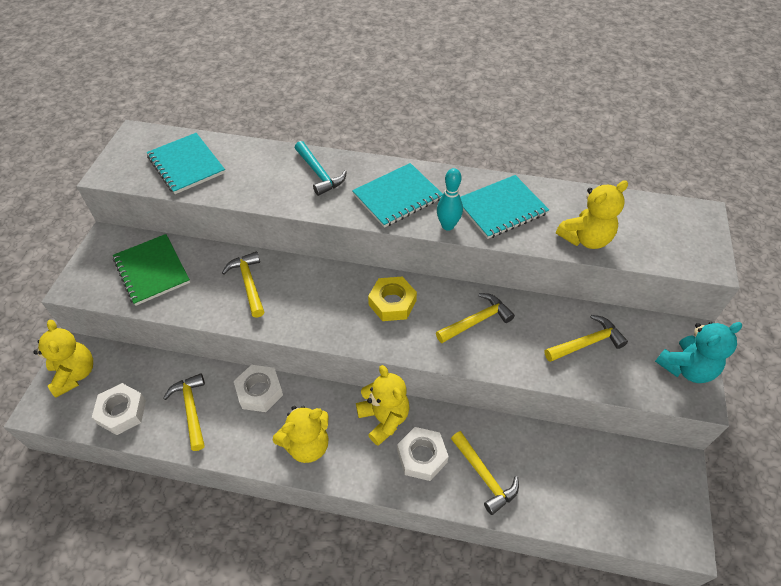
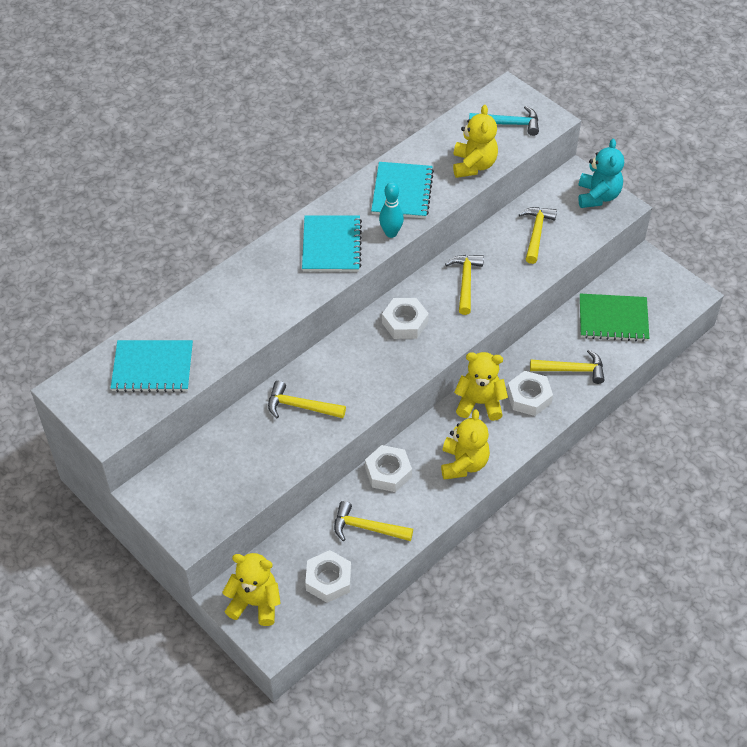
camera: 55 degrees left, 0 degrees up
(152, 270) = (222, 470): green notebook -> green notebook (613, 319)
(319, 173) = (255, 281): turquoise hammer -> turquoise hammer (508, 124)
(392, 303) = (405, 323): yellow nut -> white nut

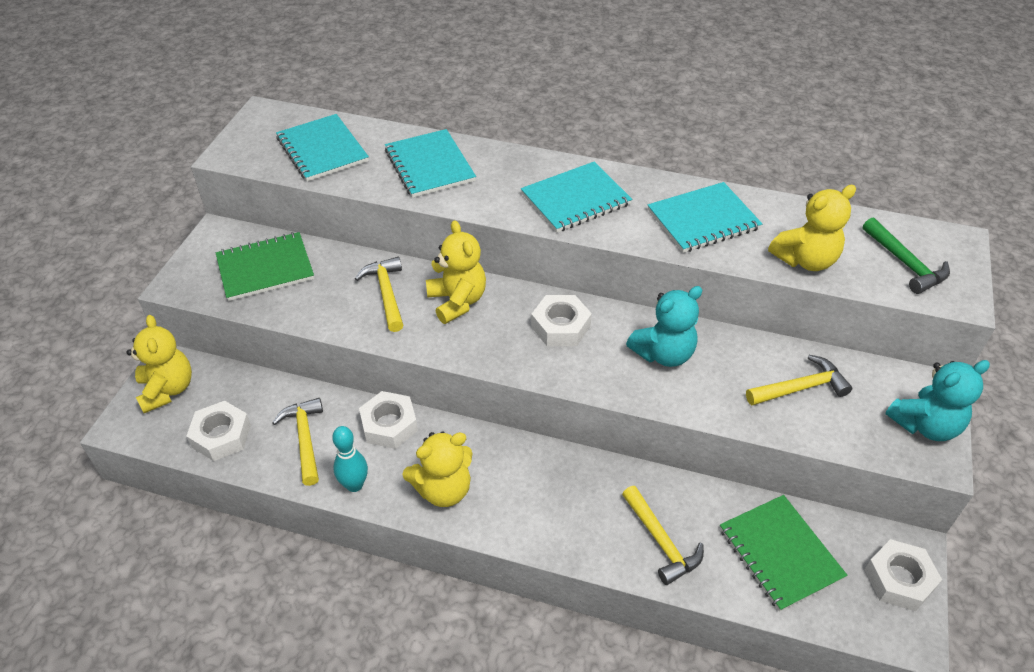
camera: 60 degrees right, 5 degrees down
(215, 472) = (265, 268): none -> green notebook
(227, 309) = (429, 165): none -> turquoise notebook
(391, 233) = (635, 235): turquoise bowling pin -> turquoise bowling pin (354, 485)
(465, 282) = (663, 353): yellow hammer -> turquoise teddy bear
(479, 403) = (540, 467): yellow teddy bear -> yellow teddy bear (457, 301)
(508, 124) = (905, 263): turquoise hammer -> green hammer
(529, 397) = (584, 513): white nut -> white nut (899, 579)

